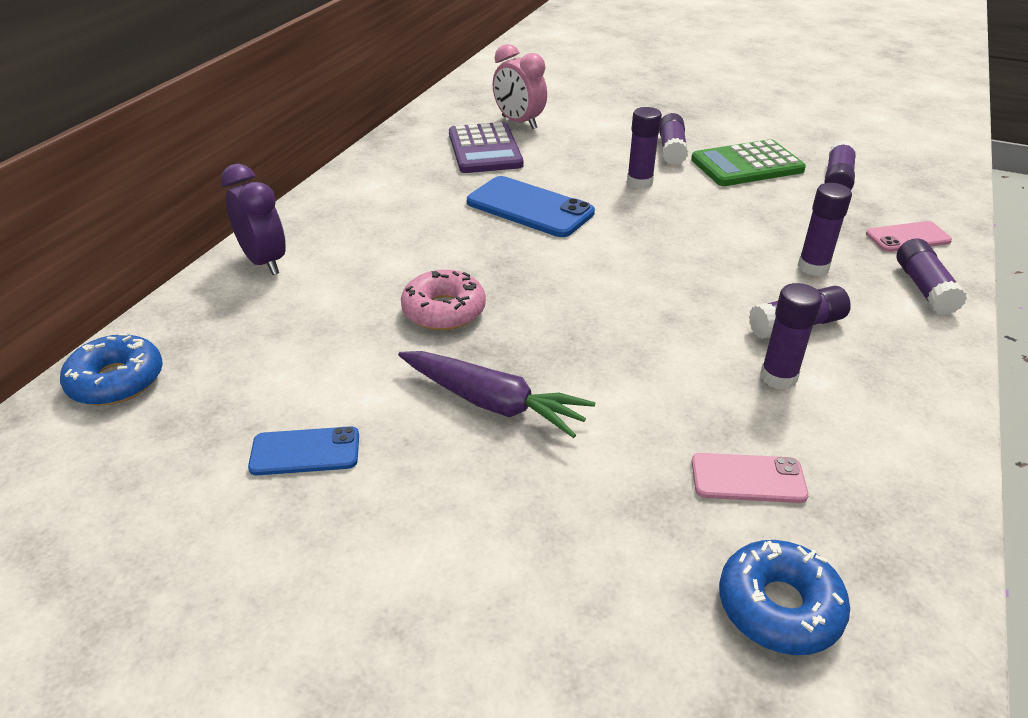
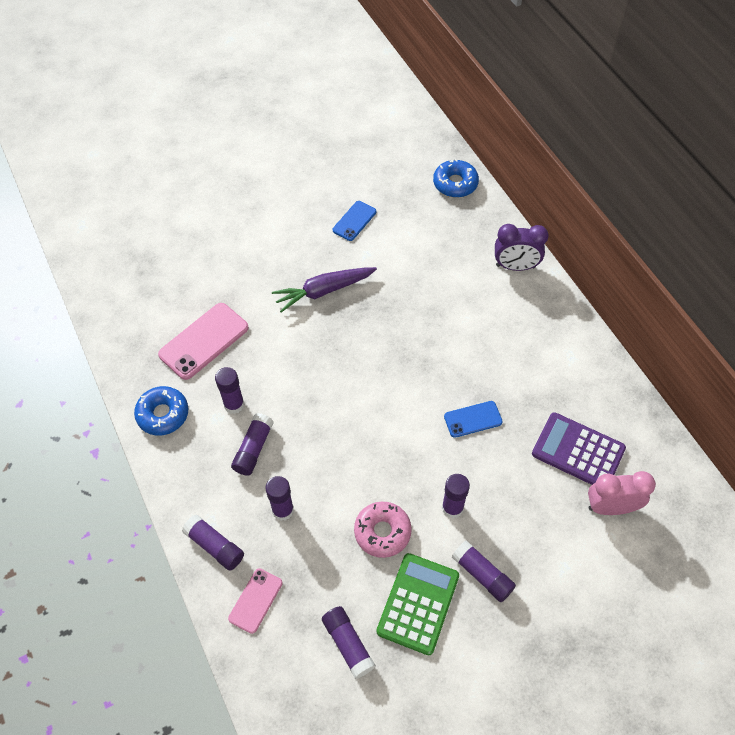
camera: 130 degrees right, 20 degrees up
(444, 310) = (404, 313): pink donut -> pink donut (382, 532)
(529, 207) = (473, 419): blue phone -> blue phone, size x0.59
(748, 478) = (204, 341): pink phone -> pink phone, size x1.69
(779, 606) = (157, 303): blue donut -> blue donut (163, 414)

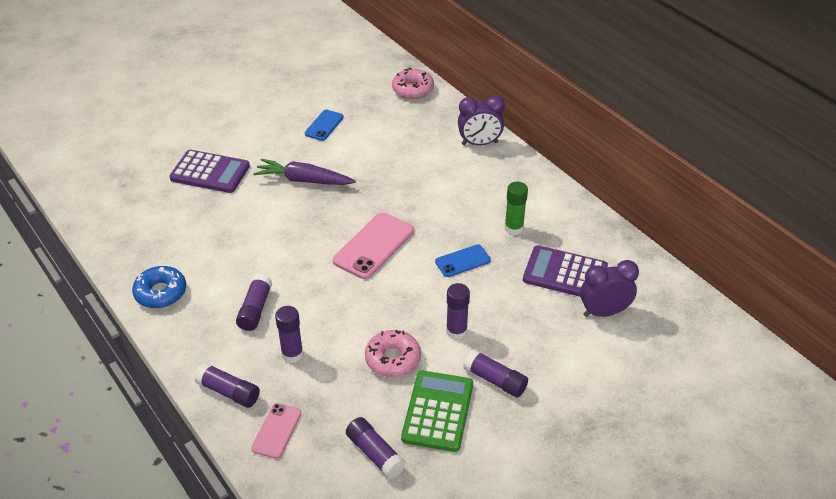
camera: 10 degrees left, 15 degrees down
(204, 341) = (193, 231): pink phone -> pink phone (374, 246)
(229, 268) = (210, 172): none -> purple calculator
(234, 404) = (230, 277): purple glue stick -> none
(323, 291) = (304, 180): purple carrot -> purple carrot turned 45 degrees clockwise
(455, 183) = (413, 89): blue donut -> pink donut
(533, 384) = (513, 228): none -> green glue stick
(610, 507) = (604, 312): pink clock -> purple clock

